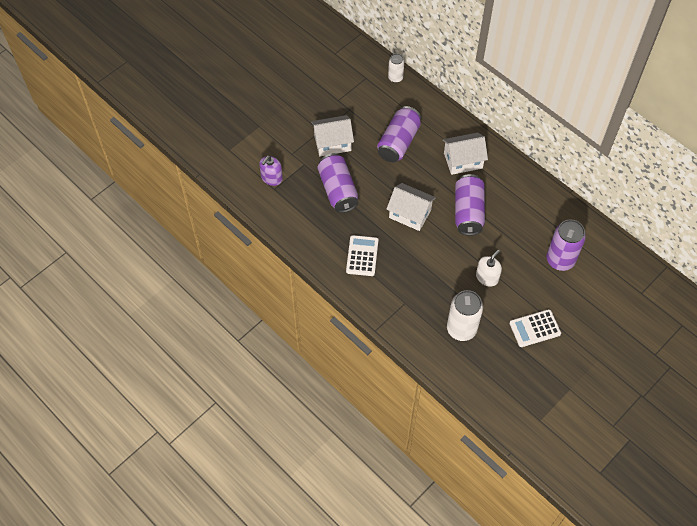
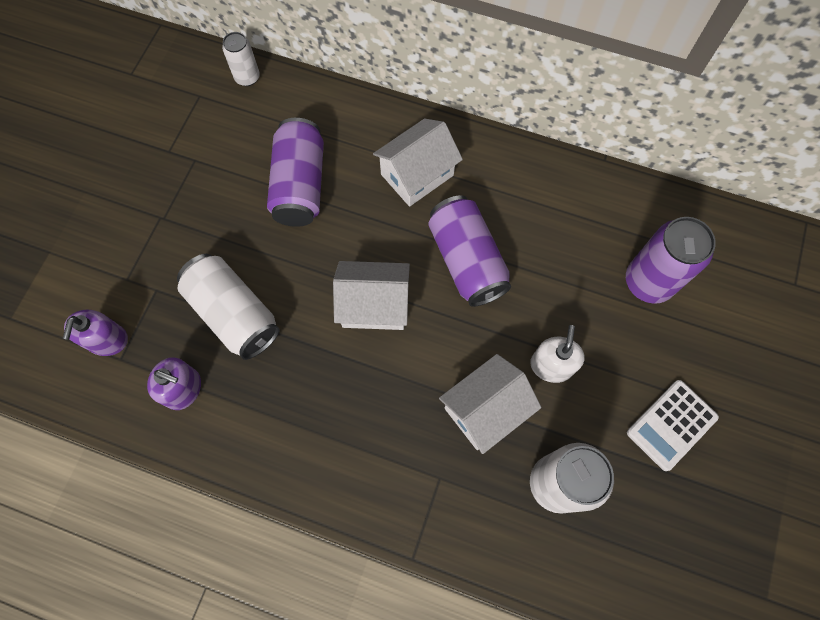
camera: 25 degrees left, 10 degrees up
(299, 214) = (183, 389): none -> purple soap dispenser
(332, 143) = (190, 231): white house -> white house (485, 409)
(338, 190) = (234, 314): purple can -> white can
(362, 256) = (327, 420): white calculator -> none

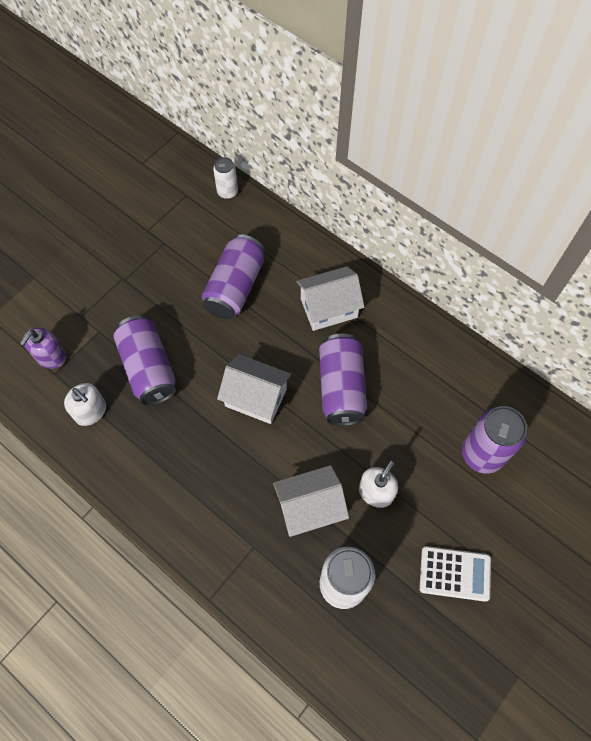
camera: 20 degrees right, 5 degrees down
(183, 389) = (90, 411): purple soap dispenser -> white soap dispenser
(234, 314) = (148, 368): white can -> purple can
(671, 425) = (454, 573): white calculator -> white calculator turned 150 degrees counterclockwise

